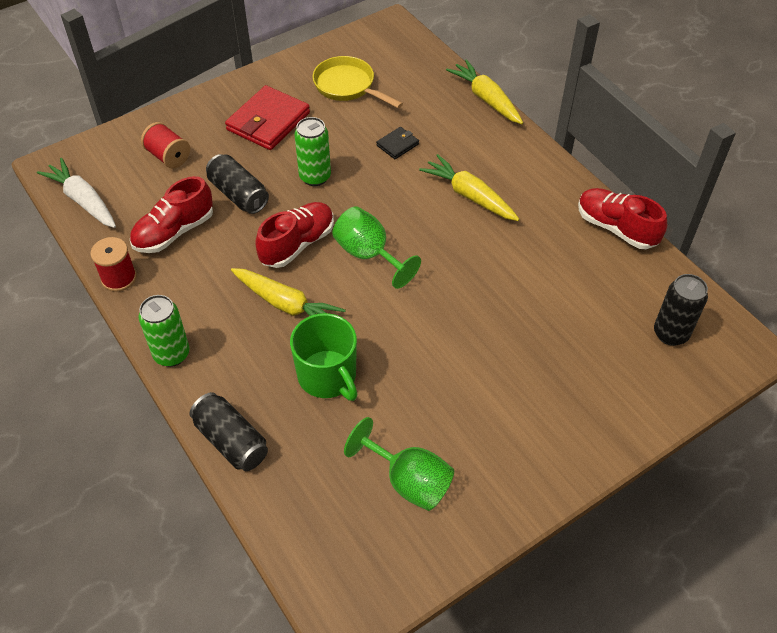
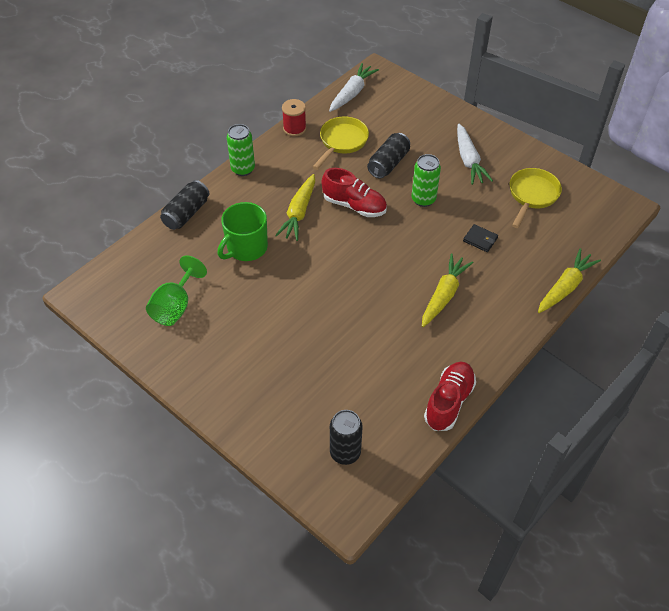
camera: 75 degrees right, 0 degrees up
(168, 156) = (409, 119): red spool -> none
(174, 232) = (342, 142): red shoe -> yellow pan
(268, 121) = (468, 160): red wallet -> white carrot
(368, 254) = (359, 246): green goblet -> none

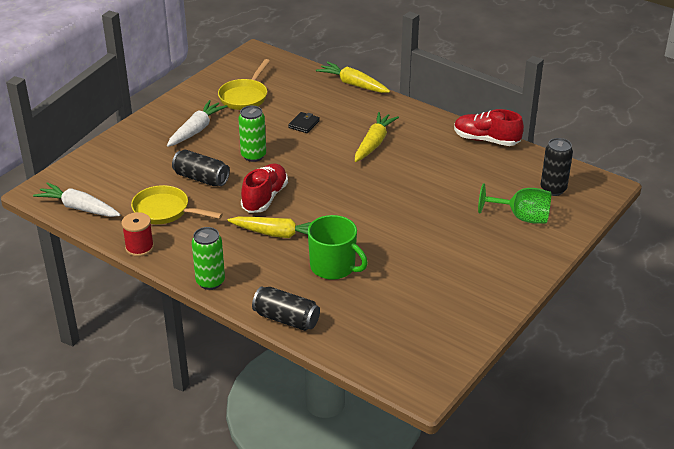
camera: 95 degrees left, 15 degrees down
(175, 307) = (424, 309): green goblet -> green goblet (522, 217)
(444, 295) = (374, 143): yellow carrot -> yellow carrot turned 90 degrees clockwise
(468, 160) = (196, 130): white carrot -> white carrot turned 45 degrees counterclockwise
(532, 195) = (245, 96): yellow pan -> yellow pan turned 90 degrees counterclockwise

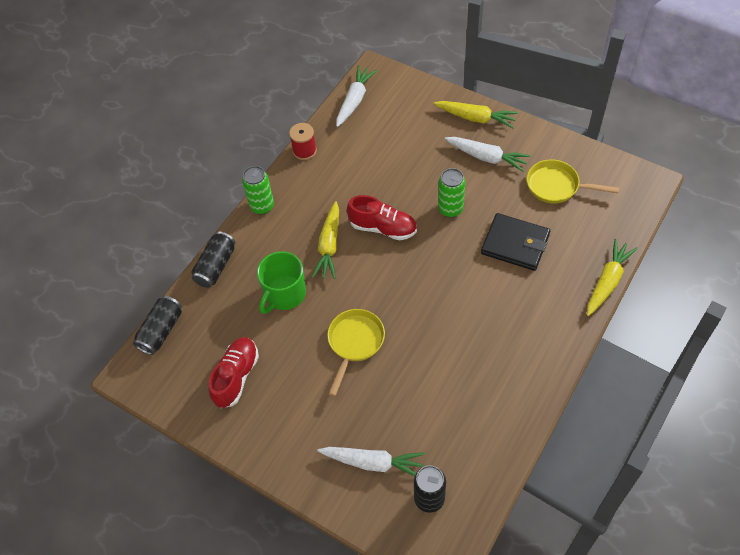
camera: 90 degrees right, 20 degrees up
(165, 211) = (356, 158): yellow pan -> yellow pan (354, 343)
(201, 178) = (407, 175): black can -> black can (161, 331)
(304, 124) = (515, 244): black wallet -> black wallet, size x2.04
(374, 143) = (491, 311): yellow carrot -> yellow carrot (476, 118)
(486, 140) = (518, 426): red shoe -> red shoe (236, 377)
(522, 217) = (373, 462): green goblet -> white carrot

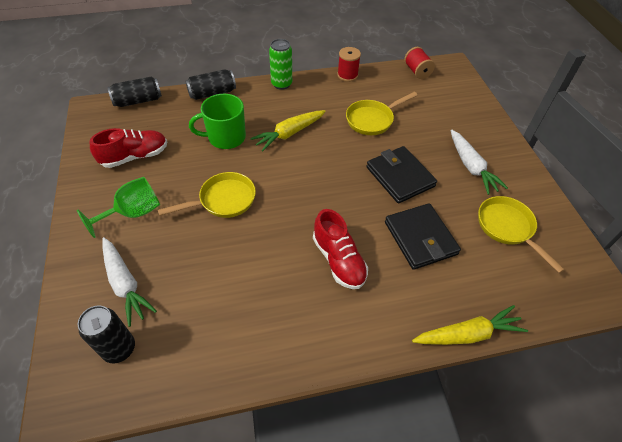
camera: 40 degrees right, 5 degrees down
(304, 416) = (133, 213): none -> green goblet
(354, 100) = (417, 71): white carrot -> red spool
(375, 177) = (372, 120): none -> yellow pan
(383, 228) = (337, 151): red shoe -> red shoe (338, 260)
(450, 209) = (400, 177): green can -> black wallet
(476, 118) = (494, 138): yellow carrot -> none

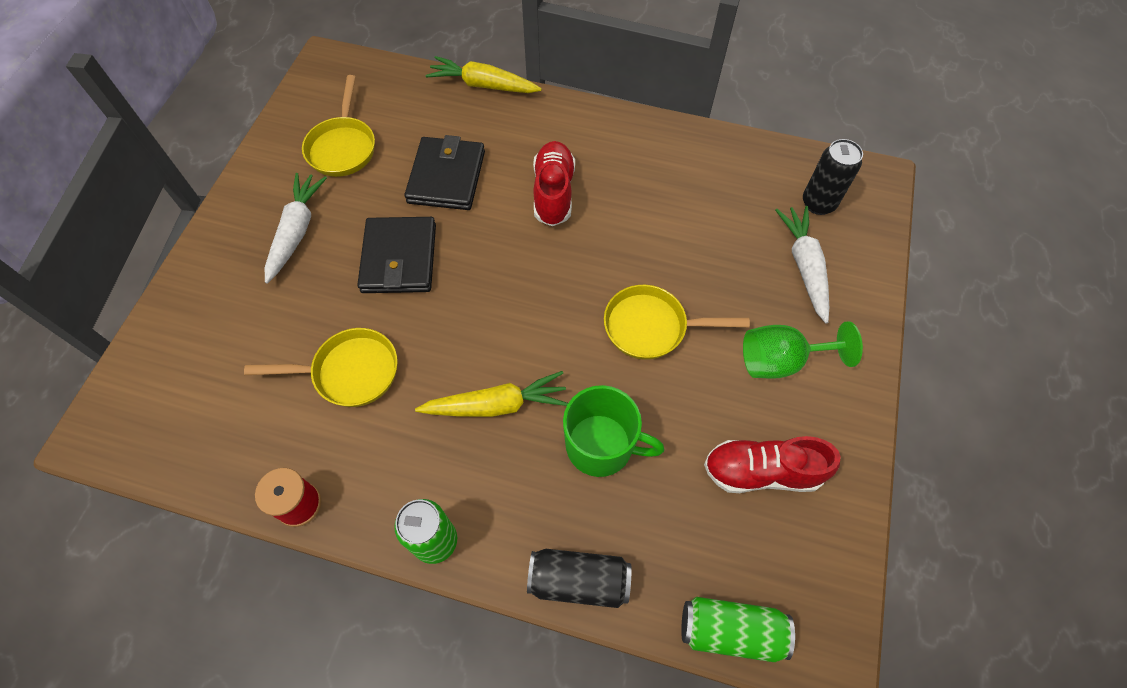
camera: 150 degrees left, 10 degrees up
(138, 101) = (731, 630): black can -> green can
(417, 71) = (171, 449): red spool -> none

